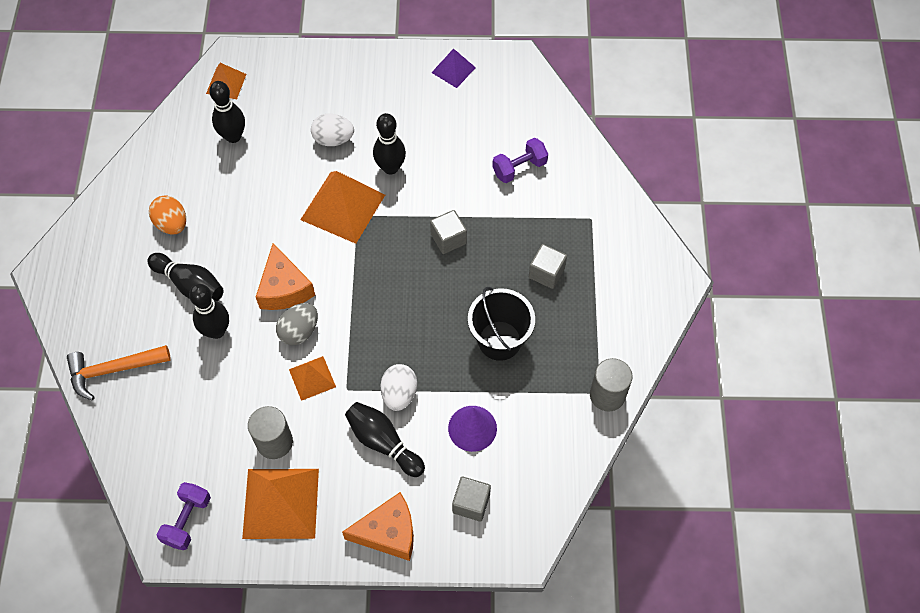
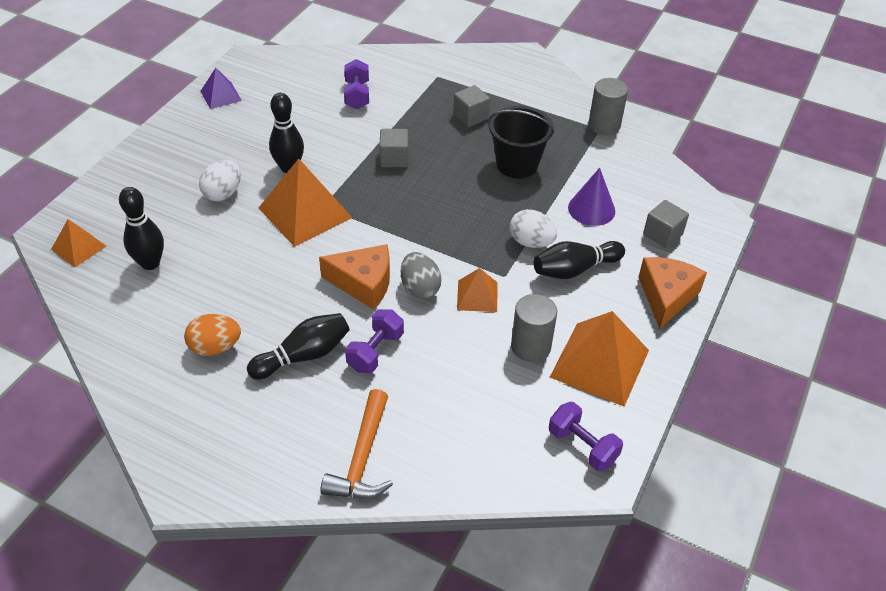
camera: 65 degrees left, 15 degrees down
(216, 331) = (375, 351): black bowling pin -> purple dumbbell

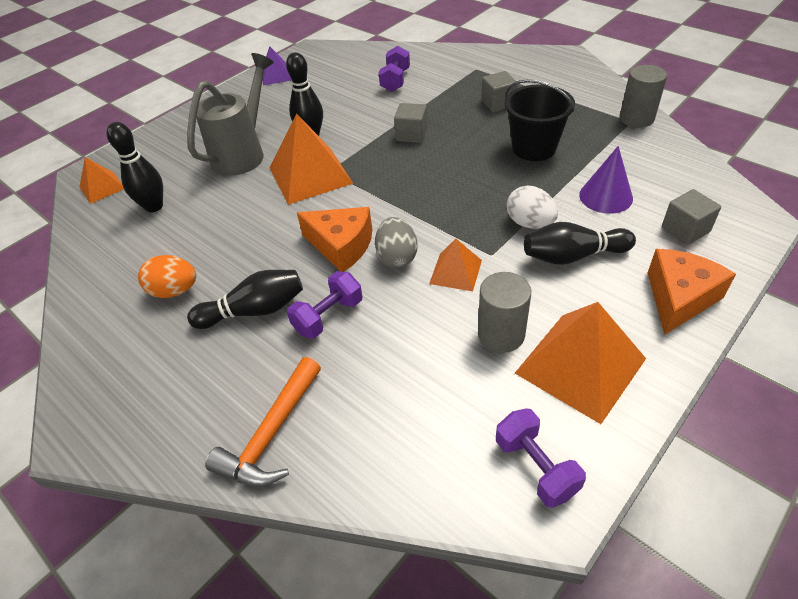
camera: 20 degrees right, 0 degrees up
(223, 193) = (244, 153): white egg -> grey watering can

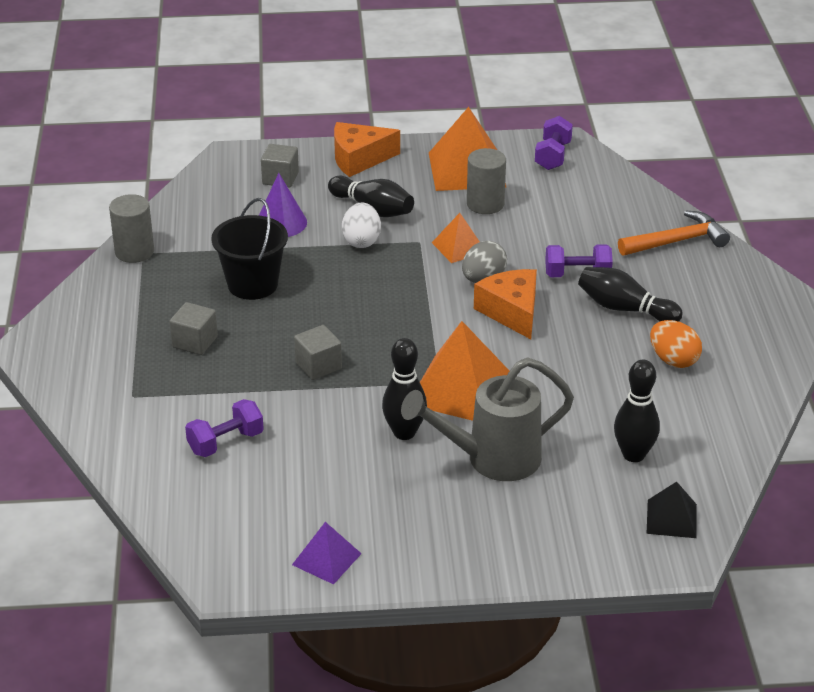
camera: 140 degrees left, 10 degrees down
(102, 187) = (671, 518): orange pyramid -> black pyramid

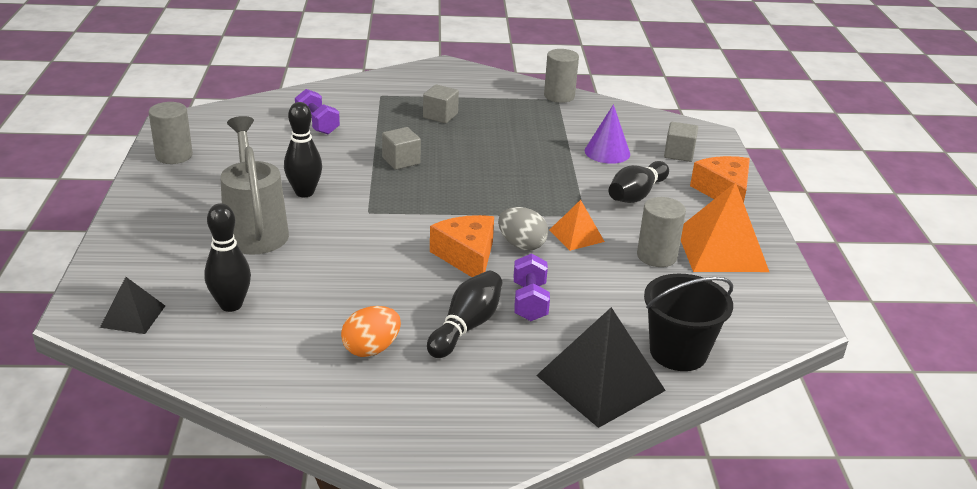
camera: 90 degrees right, 5 degrees down
(252, 284) = (515, 138): black bucket -> black bucket (678, 352)
(326, 559) = (174, 156): purple pyramid -> grey cylinder
(361, 241) = (582, 187): white egg -> none
(460, 388) = (355, 221): orange pyramid -> none
(511, 312) = (467, 256): orange cheese -> orange cheese turned 90 degrees counterclockwise
(553, 156) = (767, 308): purple dumbbell -> none
(677, 241) = (600, 383): orange hammer -> black pyramid

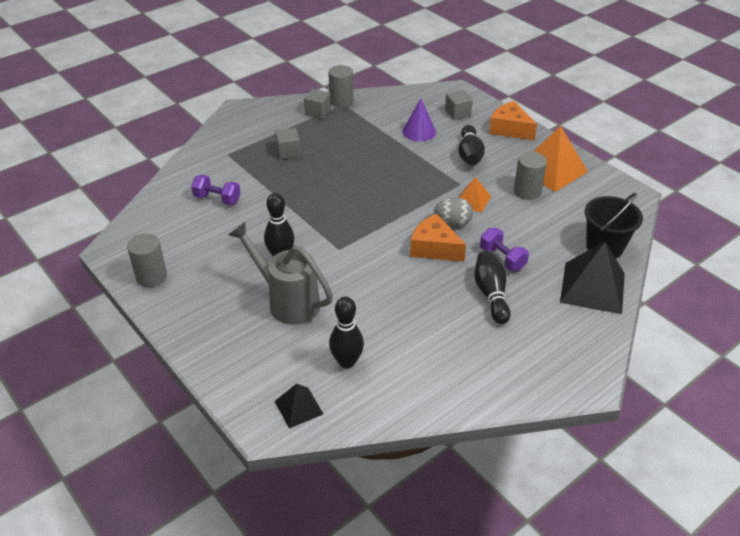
camera: 35 degrees left, 10 degrees up
(371, 349) = (462, 340): orange egg -> none
(401, 161) = (309, 200): grey cube -> grey cube (317, 112)

